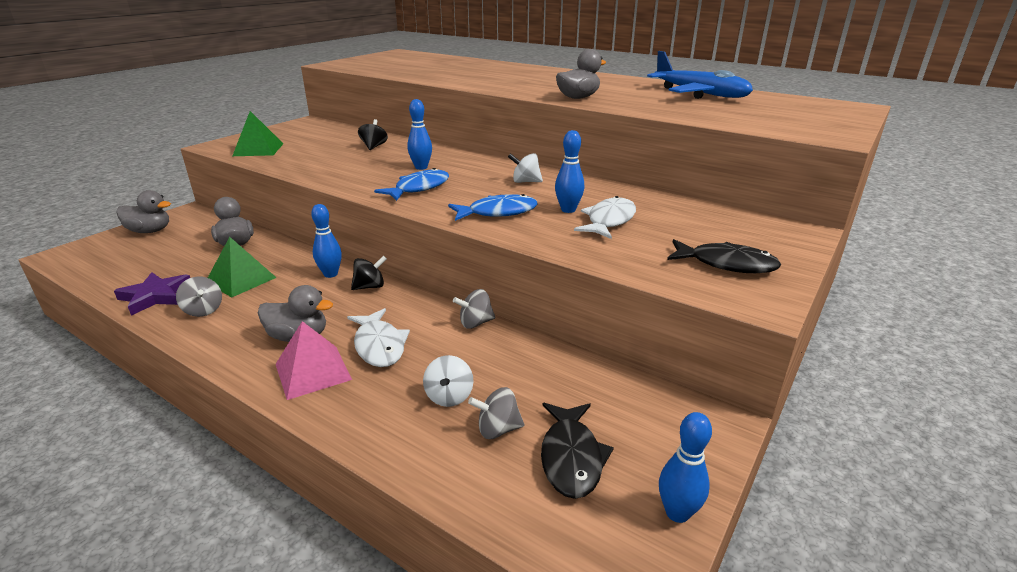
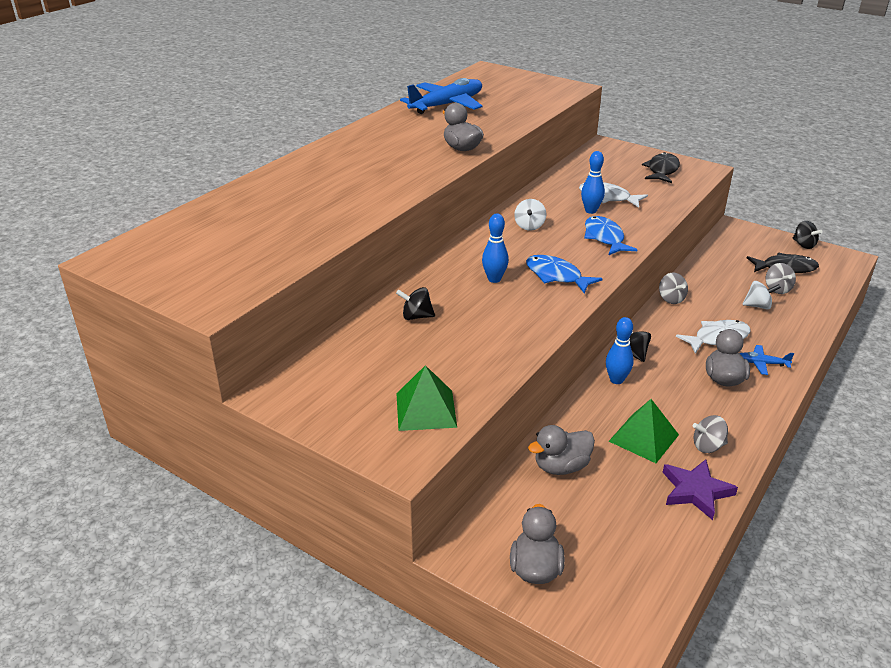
camera: 90 degrees left, 5 degrees up
(203, 310) = (708, 446): grey spinning top -> grey spinning top turned 150 degrees counterclockwise
(313, 371) = (761, 363): pink pyramid -> blue plane
(677, 513) = (803, 245): blue bowling pin -> black spinning top

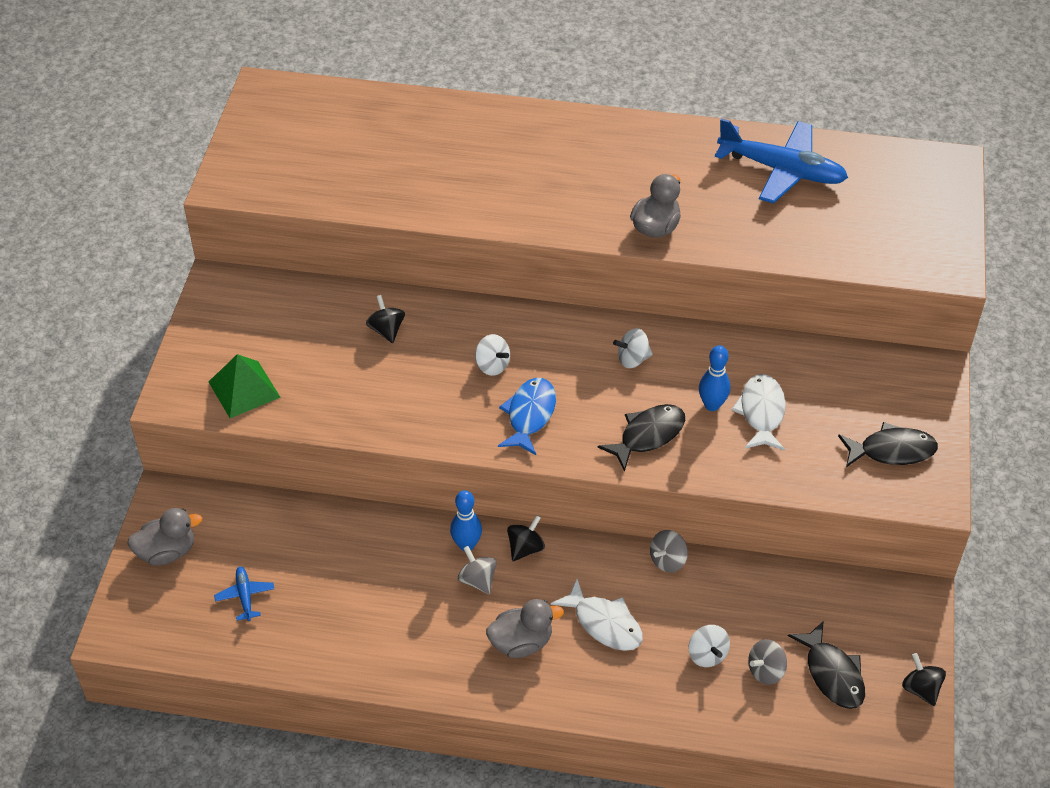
camera: 65 degrees right, 15 degrees up
(494, 279) = (492, 366): blue bowling pin -> white spinning top
(561, 466) = (304, 535): grey duck -> none
(605, 238) = (648, 435): blue fish -> black fish
(643, 437) = (379, 590): green pyramid -> none
(696, 491) = (316, 649): purple star -> none
(708, 446) = (391, 647): grey spinning top -> grey spinning top (477, 580)
(761, 363) = (573, 675): blue plane -> blue plane (245, 596)
(803, 245) = (920, 689): black spinning top -> black spinning top turned 120 degrees clockwise

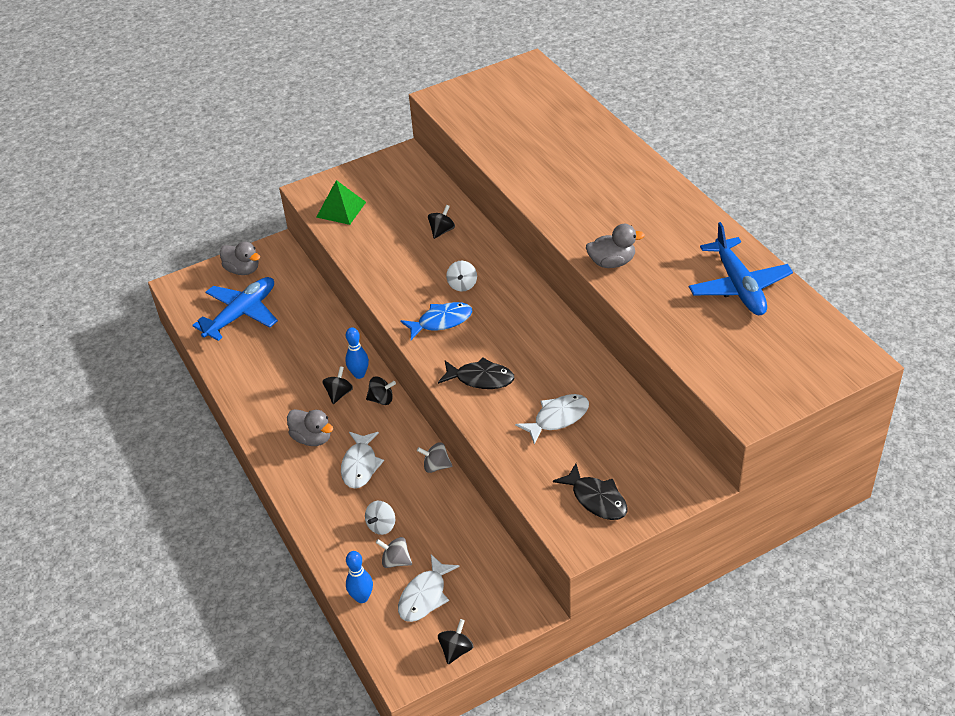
camera: 55 degrees right, 5 degrees down
(245, 596) = (241, 314): blue plane -> blue plane, size x2.26
(477, 580) = (339, 394): grey spinning top -> black spinning top
(632, 359) = (535, 337): white spinning top -> none
(712, 405) = (538, 392): blue bowling pin -> blue bowling pin (362, 597)
(832, 674) = (425, 596): black fish -> white fish

